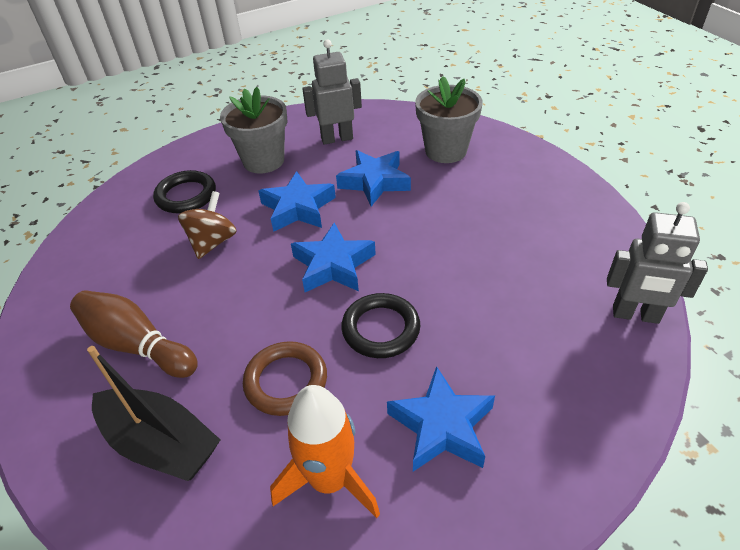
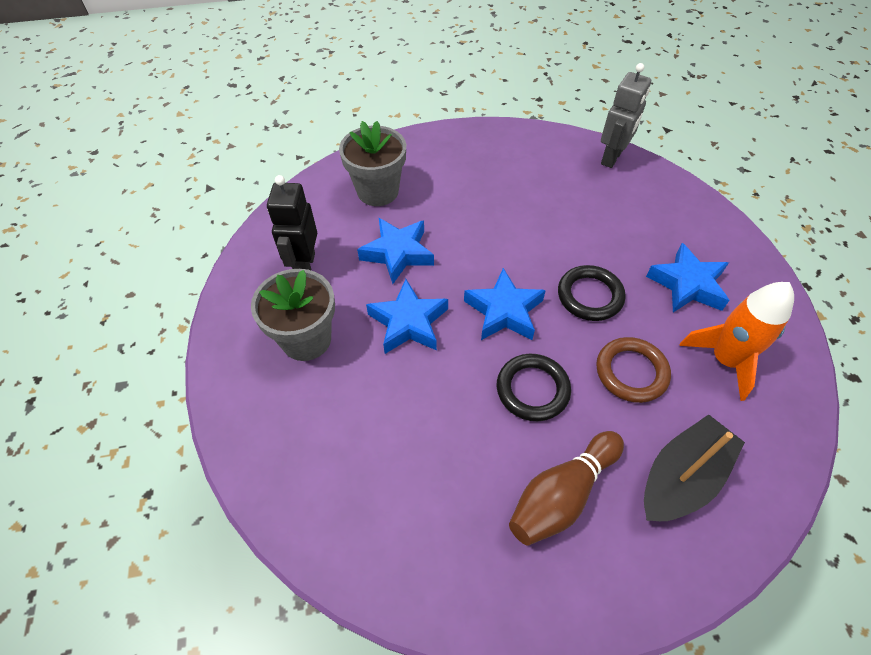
camera: 75 degrees left, 10 degrees up
(186, 196) = (332, 428): black ring -> black ring (532, 389)
(213, 242) = (430, 408): brown spinning top -> none
(337, 138) = (305, 266): grey robot -> black robot

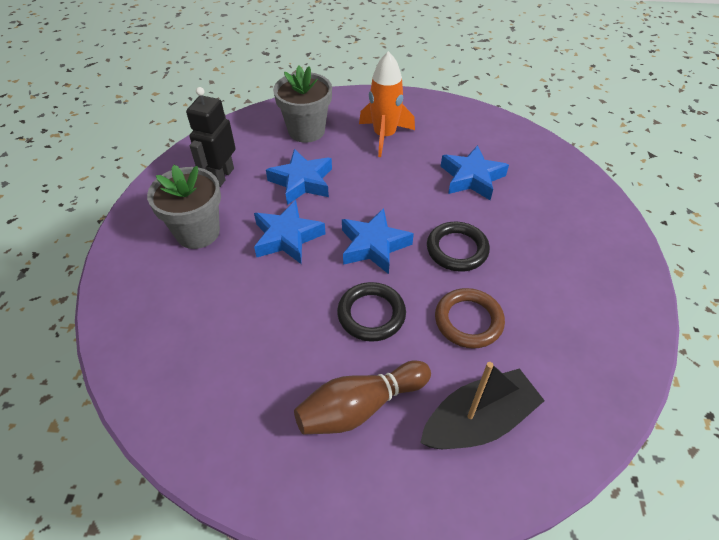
camera: 15 degrees right, 5 degrees down
(612, 158) = (527, 140): grey robot -> none
(687, 284) = (554, 259): blue star -> blue star (472, 178)
(725, 360) = (564, 331): orange rocket -> orange rocket (384, 136)

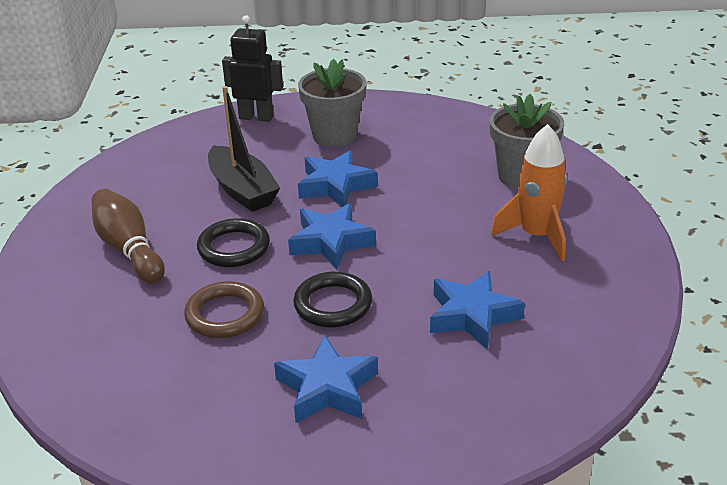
camera: 85 degrees right, 15 degrees down
(221, 176) = (420, 134): black robot -> black robot (256, 117)
(302, 182) = (425, 184): blue star -> blue star (327, 388)
(478, 421) = (102, 322): black boat -> black boat (242, 190)

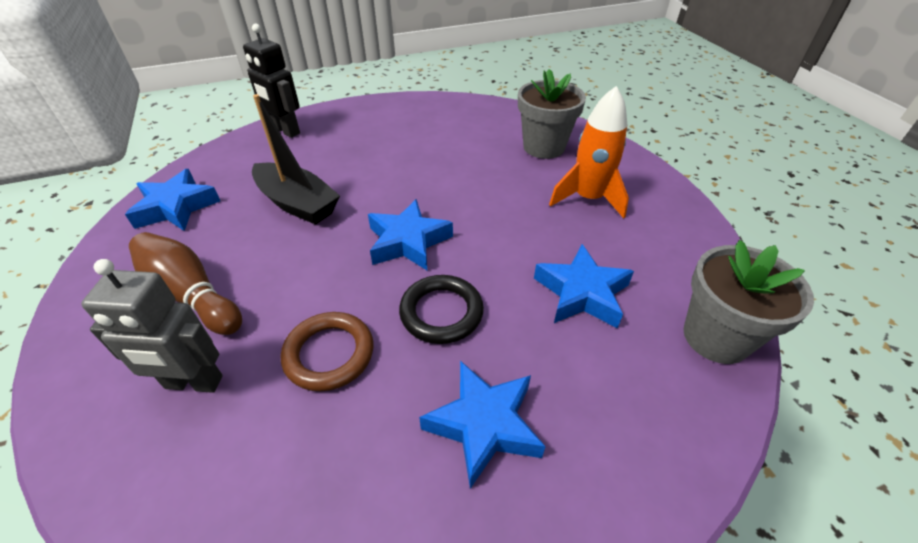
camera: 20 degrees left, 10 degrees up
(115, 312) = (193, 383): none -> grey robot
(234, 248) = (310, 268): black ring -> none
(256, 117) = (285, 131): black robot -> black robot turned 135 degrees counterclockwise
(334, 135) = (365, 137): grey flower pot -> grey flower pot (716, 337)
(335, 186) = (387, 183): blue star -> blue star (176, 207)

